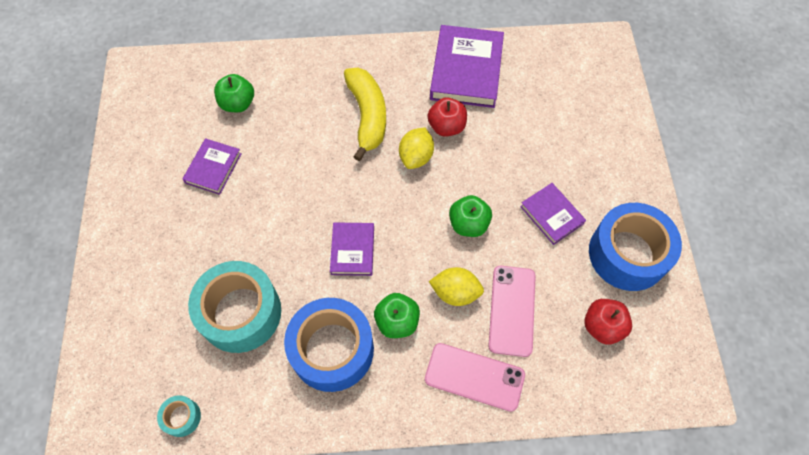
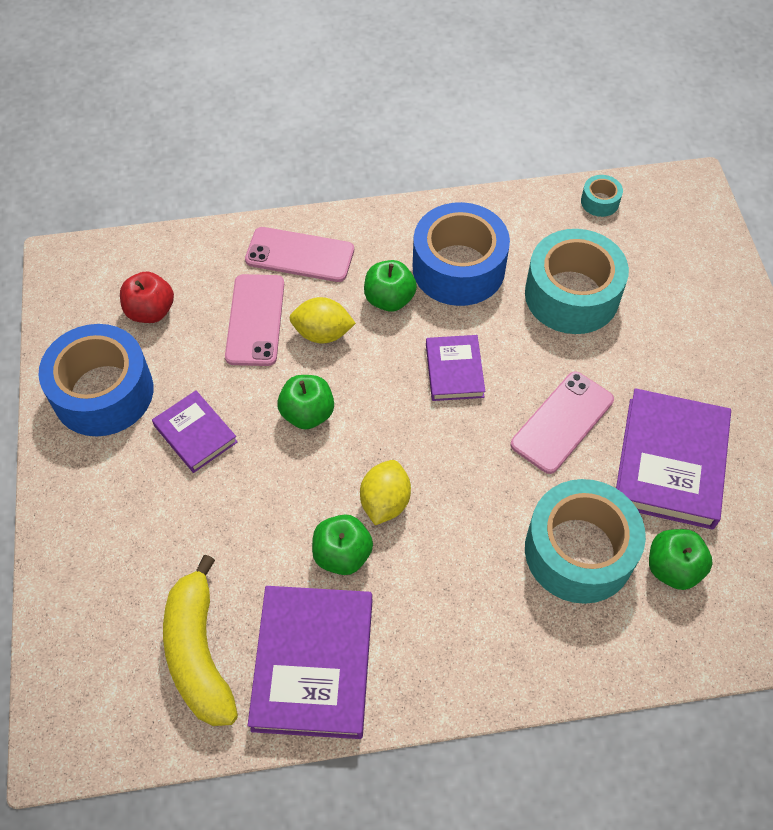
camera: 175 degrees right, 5 degrees down
(213, 168) = (670, 462): purple book -> purple book, size x1.79
(280, 203) = (562, 422): none -> pink phone
(294, 117) = (579, 551): none -> turquoise tape
(367, 116) = (466, 563): yellow banana -> yellow banana (199, 652)
(446, 127) = (342, 554): red apple -> green apple

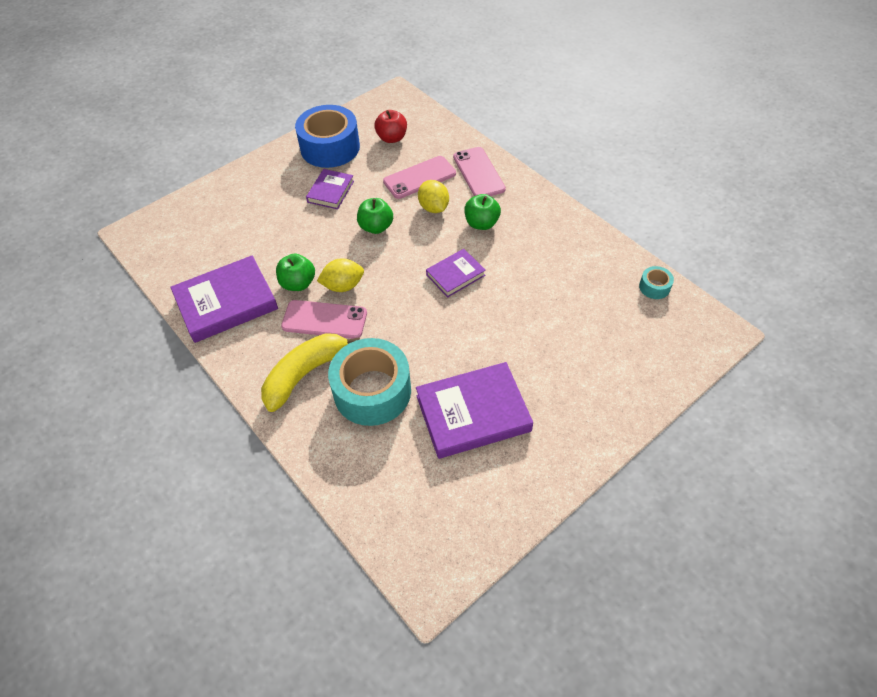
camera: 60 degrees right, 5 degrees down
(199, 652) = (207, 255): yellow banana -> yellow banana (305, 374)
(458, 268) = (532, 243): blue tape -> none
(562, 422) = (459, 343): pink phone -> pink phone (324, 320)
(571, 295) = (562, 305): turquoise tape -> none
(672, 568) = (393, 447): green apple -> none

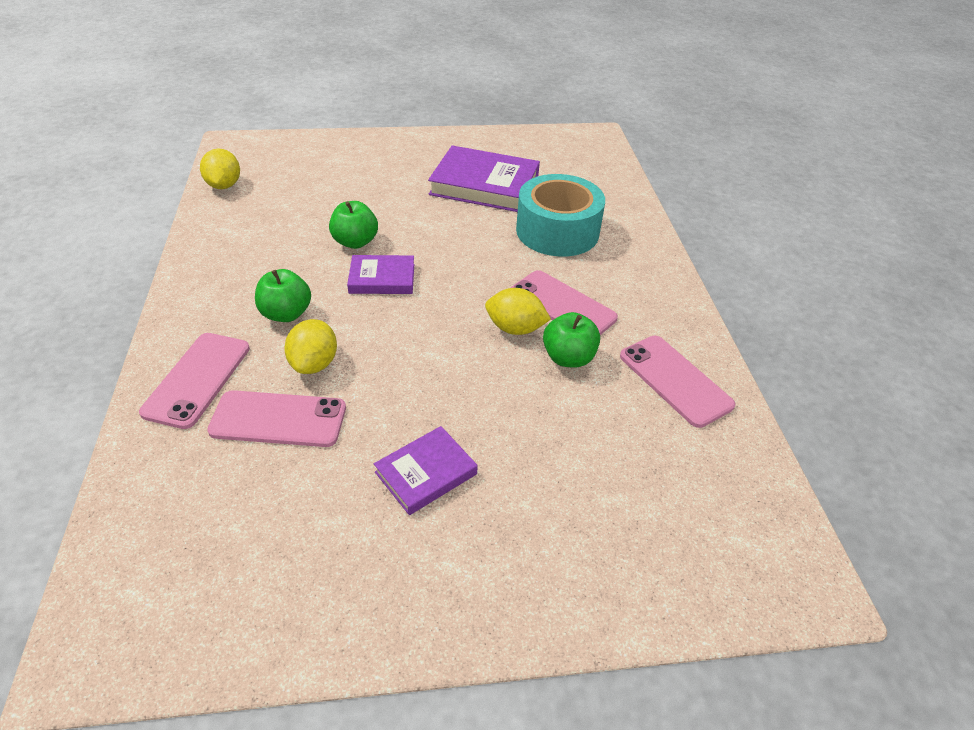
camera: 150 degrees left, 10 degrees down
(226, 302) = (674, 380): purple book -> pink phone
(305, 374) = (614, 270): yellow banana -> none
(330, 147) = (349, 577): blue tape -> none
(376, 227) = (413, 378): green apple -> green apple (355, 242)
(392, 138) = (229, 527): red apple -> none
(654, 287) = (224, 185): turquoise tape -> yellow lemon

